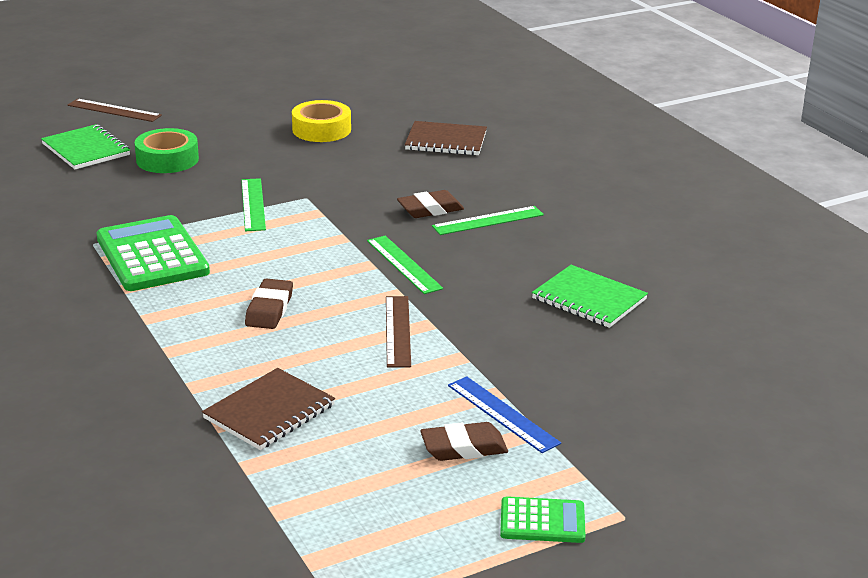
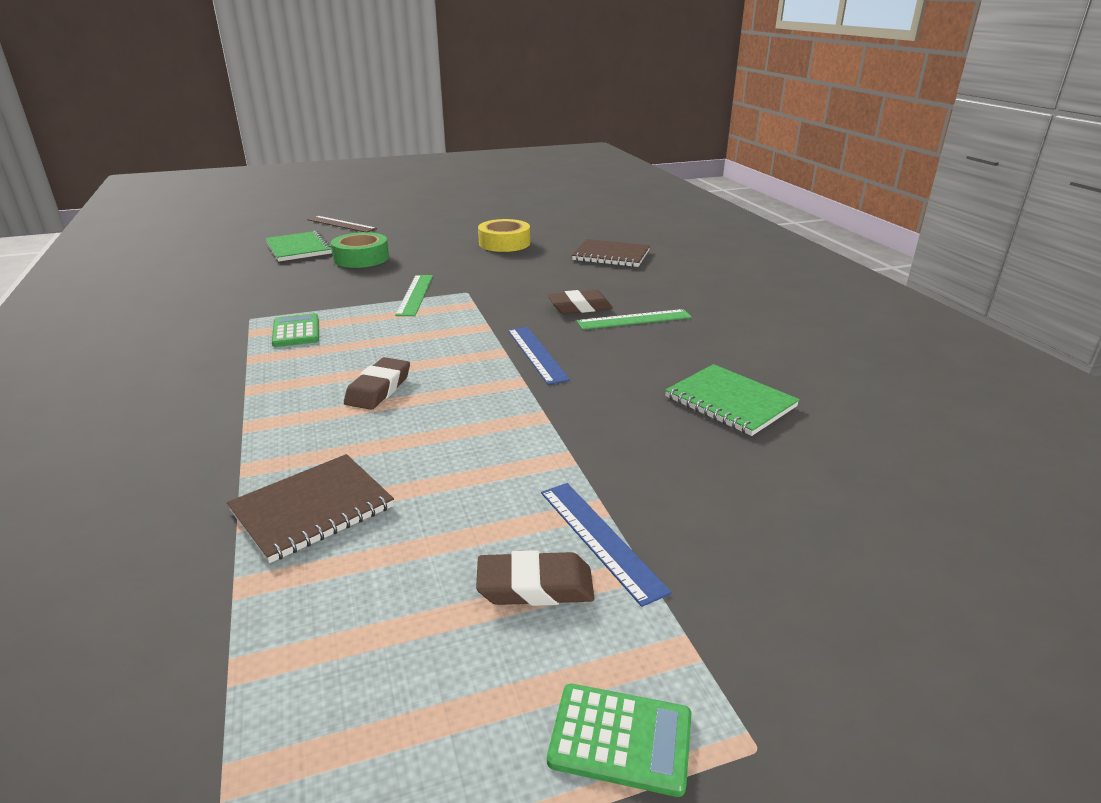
camera: 10 degrees right, 0 degrees up
(152, 255) = (296, 331): green calculator -> green calculator, size x0.52
(397, 331) = (505, 422): brown ruler -> none
(403, 264) = (536, 354): green ruler -> blue ruler

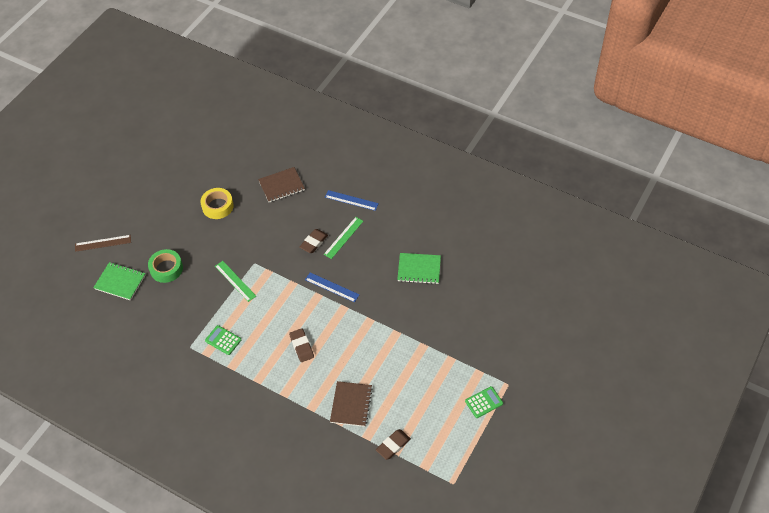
camera: 40 degrees left, 25 degrees up
(535, 586) = (433, 382): brown eraser -> brown eraser (393, 445)
(600, 539) = (434, 356): blue ruler -> blue ruler (351, 200)

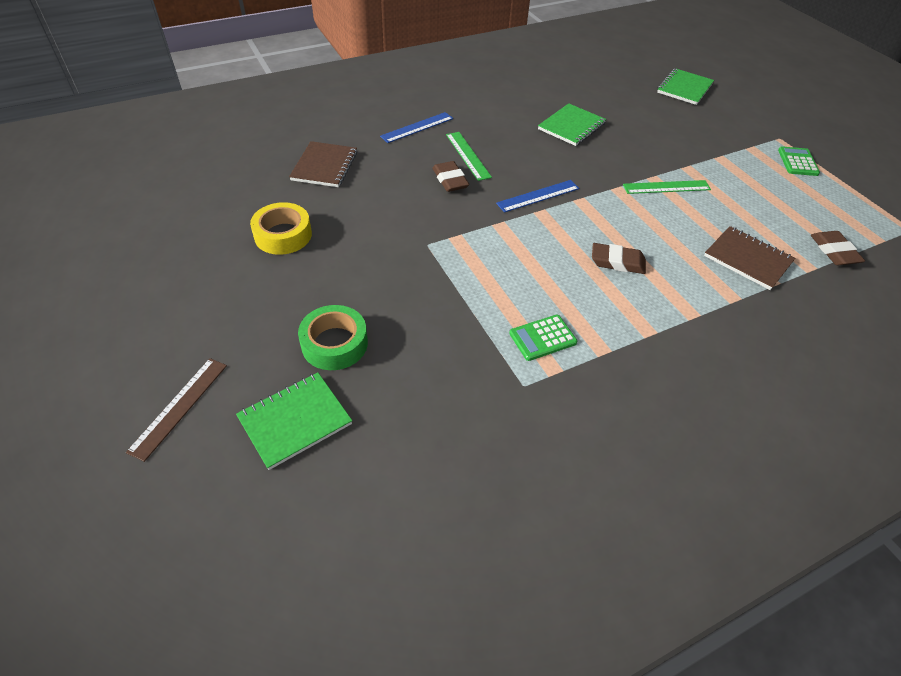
camera: 60 degrees left, 5 degrees down
(235, 281) = (440, 276): green ruler -> green ruler (666, 187)
(529, 308) = (684, 88): none -> green notebook

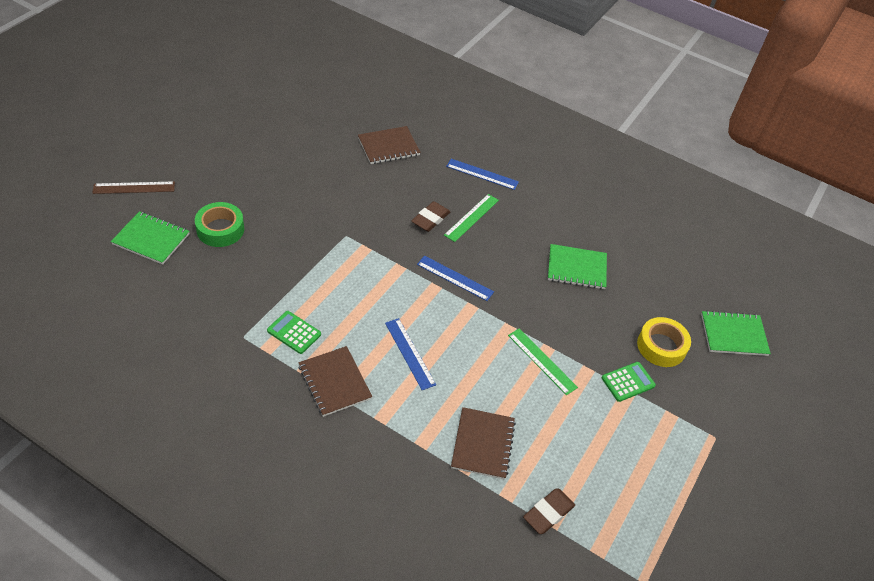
camera: 55 degrees right, 0 degrees up
(283, 235) = (300, 161): yellow tape -> yellow tape (661, 346)
(617, 262) = (410, 353): brown eraser -> blue ruler
(629, 331) = (334, 382): none -> brown notebook
(797, 162) = (682, 460): green calculator -> green calculator (628, 382)

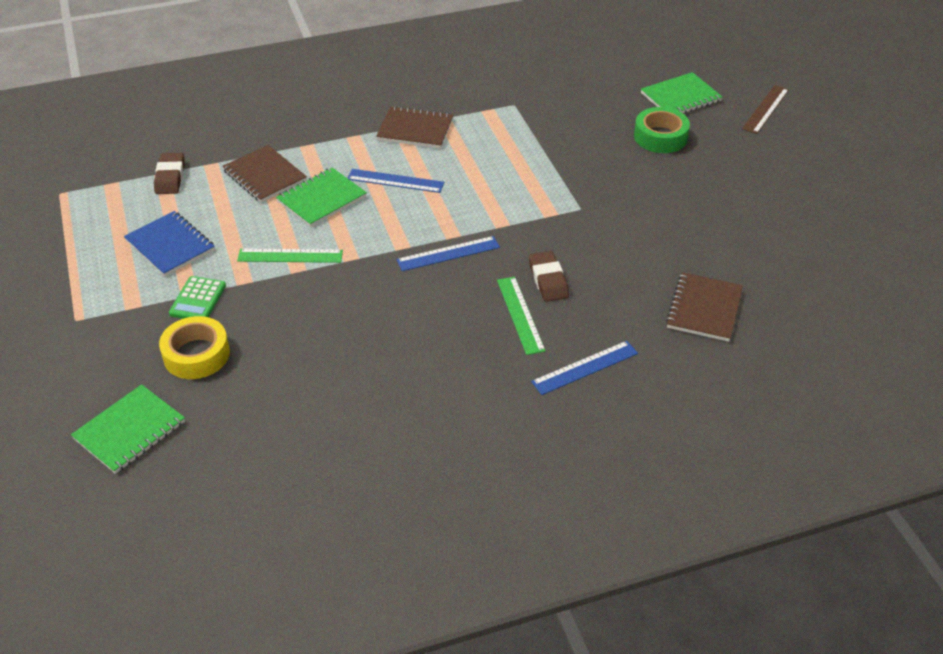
camera: 135 degrees right, 5 degrees down
(294, 332) = (490, 130): green calculator -> none
(576, 268) = (361, 357): green notebook -> green notebook (321, 199)
(607, 442) = (170, 245): none -> blue notebook

